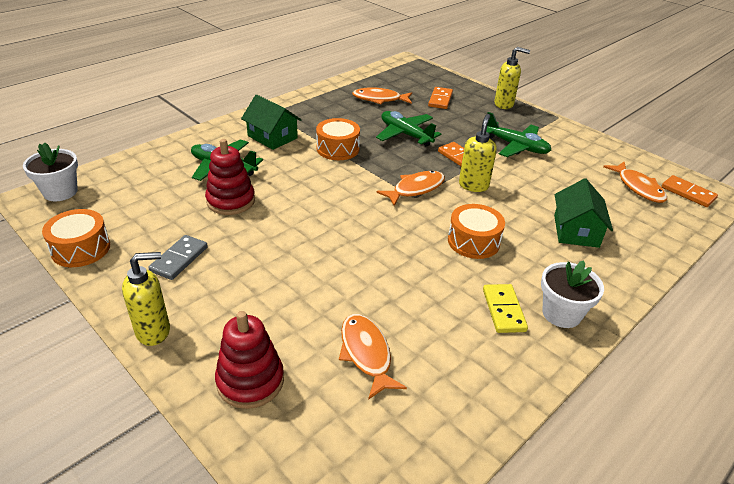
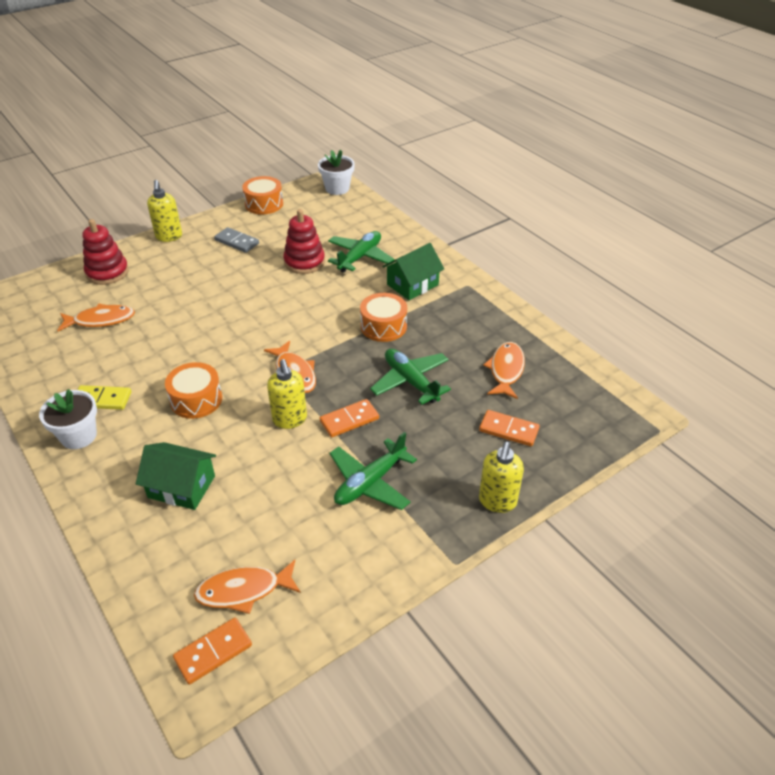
camera: 100 degrees right, 5 degrees up
(405, 134) = (410, 381): green plane -> green plane turned 90 degrees counterclockwise
(473, 185) = (290, 420): yellow soap dispenser -> yellow soap dispenser turned 45 degrees clockwise

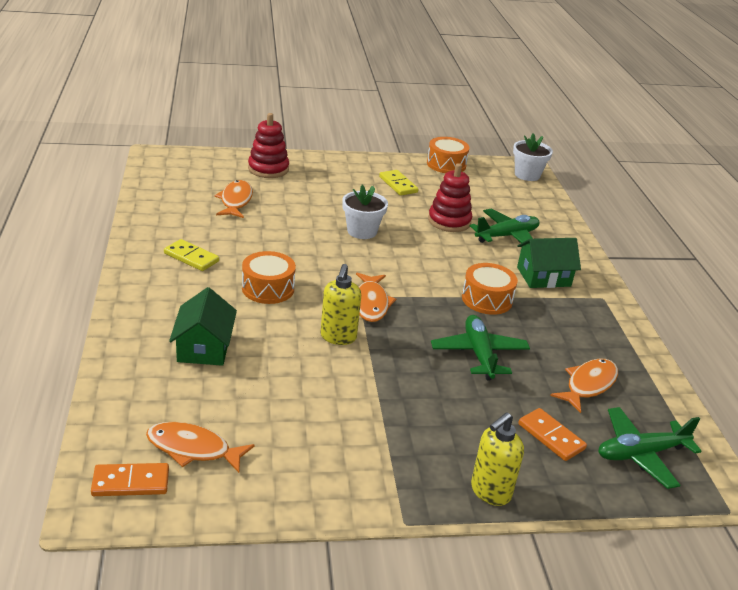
camera: 25 degrees right, 10 degrees down
(78, 436) = (152, 276): white flower pot -> white flower pot (362, 231)
(101, 320) = (235, 201): orange fish -> orange fish turned 105 degrees counterclockwise
(169, 237) = (341, 161): yellow soap dispenser -> none
(181, 486) = (204, 347): green house -> green house turned 45 degrees clockwise
(237, 242) = (398, 184): grey domino -> yellow domino
(349, 420) = (393, 360): orange domino -> none
(370, 482) = (374, 418): green plane -> green plane (641, 454)

